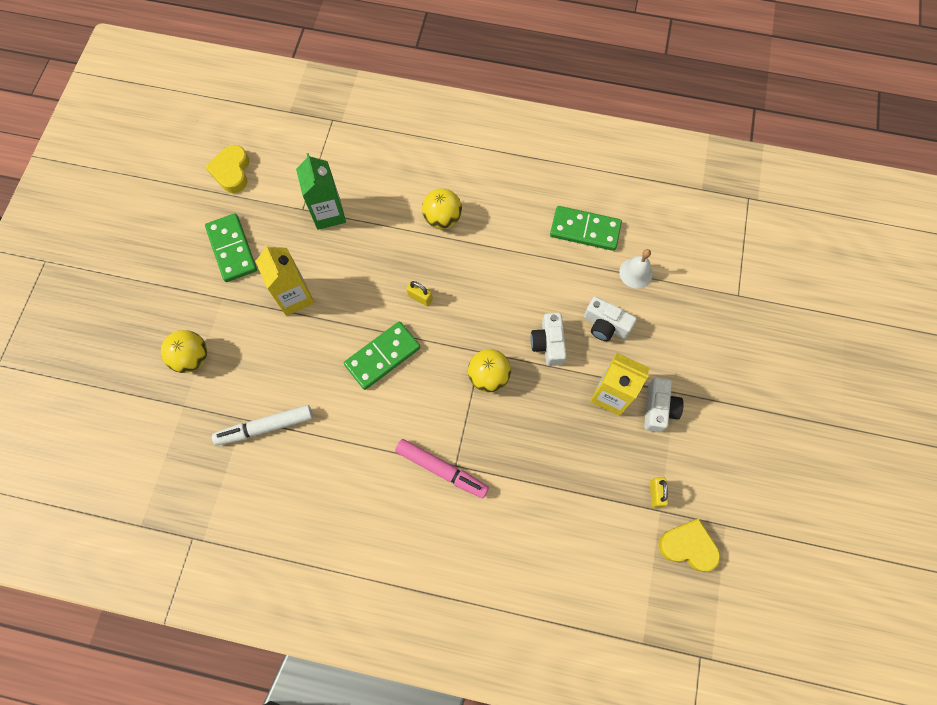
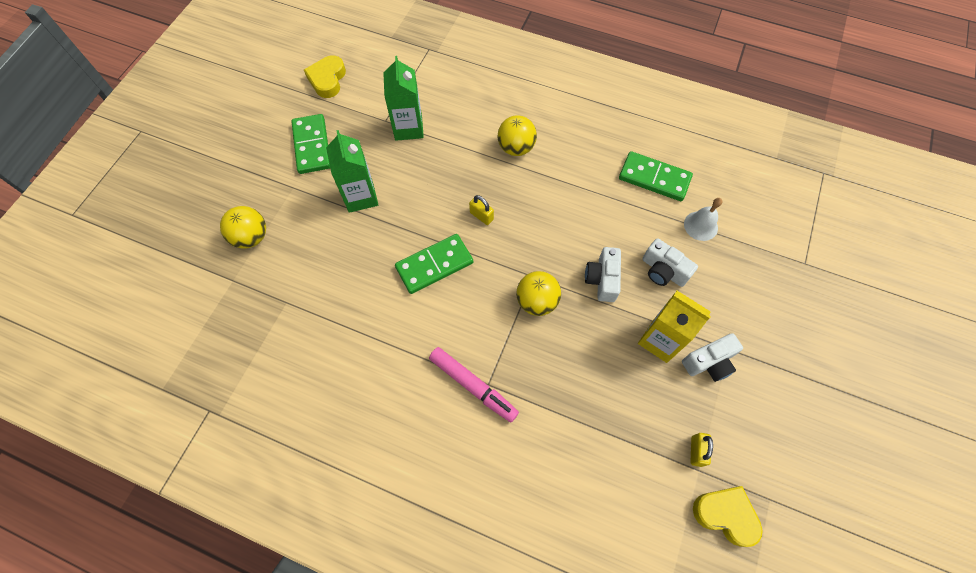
camera: 10 degrees right, 5 degrees down
(265, 427) = (306, 314): white marker -> none
(294, 297) = (361, 197): yellow carton -> green carton
(658, 408) = (709, 362): white camera -> white camera turned 45 degrees clockwise

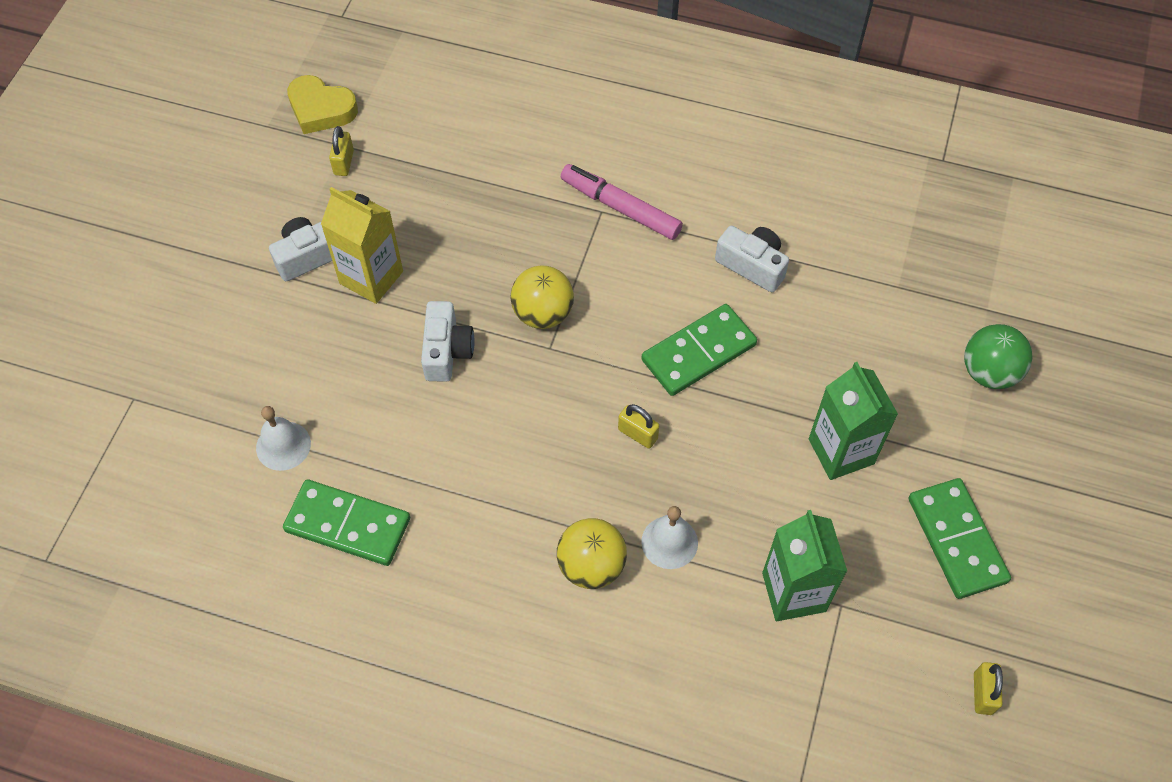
camera: 175 degrees right, 5 degrees down
(251, 237) = (989, 372): yellow ball -> green ball
(327, 79) = (982, 693): yellow heart -> yellow padlock
(471, 156) = (669, 542): none -> white bell
(663, 271) = (354, 370): white camera -> white camera (752, 265)

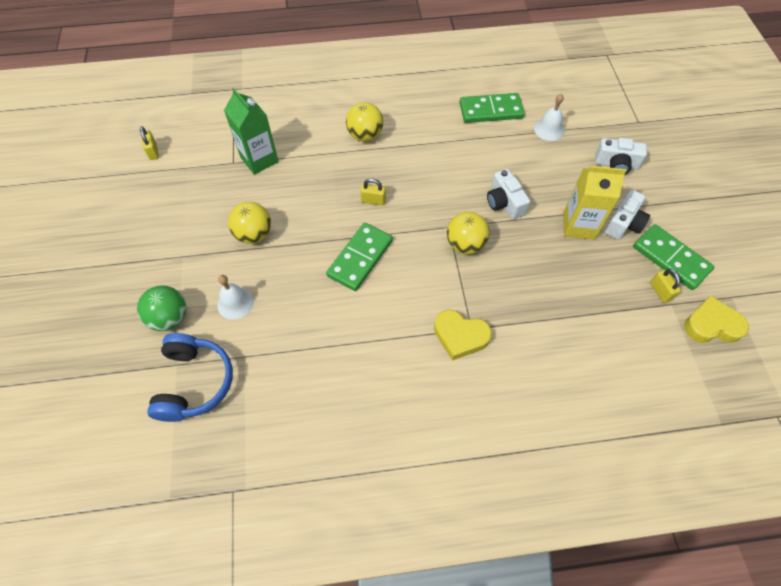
camera: 155 degrees right, 0 degrees up
(620, 208) = (460, 336): pink marker -> yellow heart
(669, 542) = (331, 158): white bell -> white bell (235, 303)
(752, 265) = (350, 330): white camera -> white camera (616, 164)
(841, 451) = (254, 234): green carton -> yellow ball
(957, 540) = (176, 213): green domino -> green domino (670, 258)
(968, 280) = (194, 382): none -> blue headphones

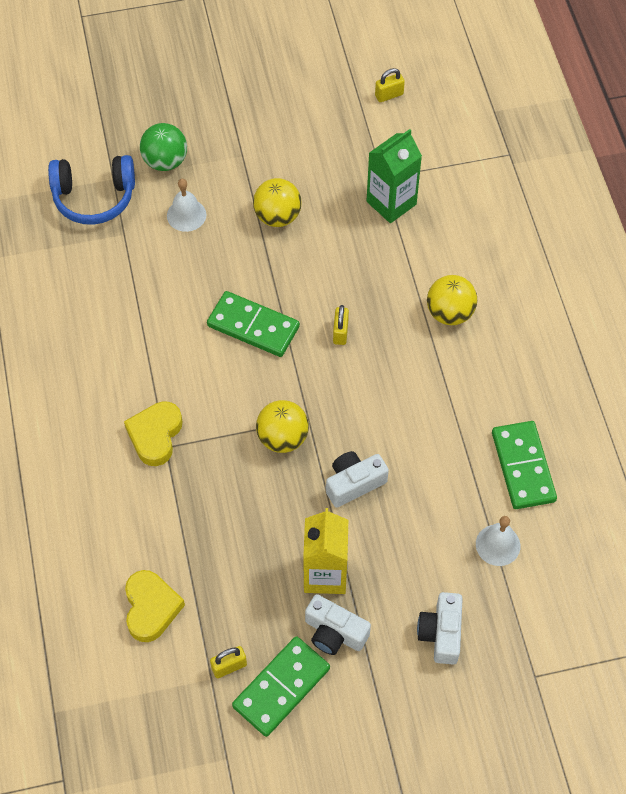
camera: 85 degrees right, 0 degrees up
(711, 325) = (183, 723): yellow heart -> yellow heart (151, 608)

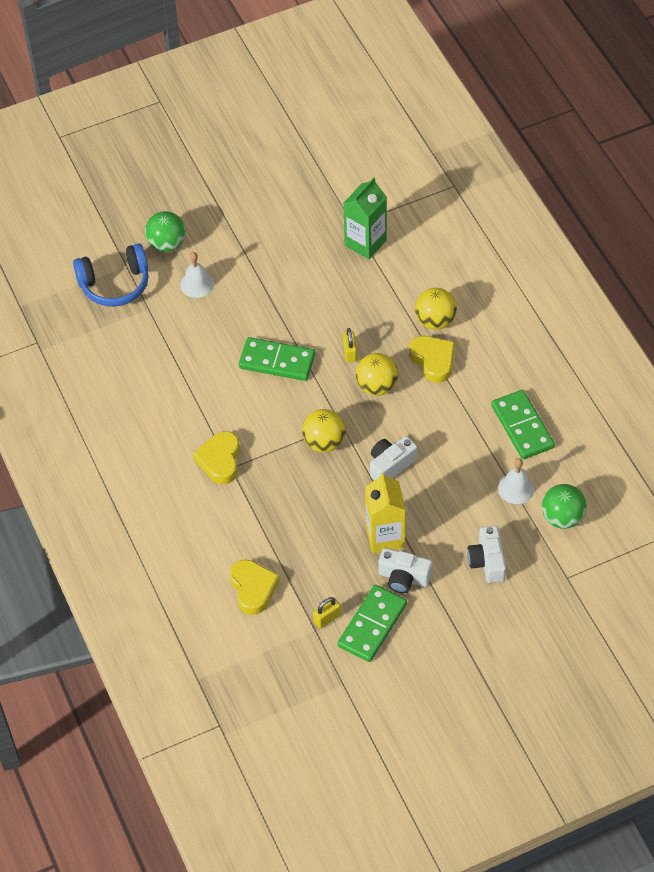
camera: 10 degrees left, 5 degrees down
(277, 216) = (274, 271): yellow ball -> yellow ball (377, 386)
(389, 95) = (341, 156): yellow padlock -> none
(436, 362) = (433, 360): none -> yellow heart
(546, 595) = (562, 517): none -> green ball

